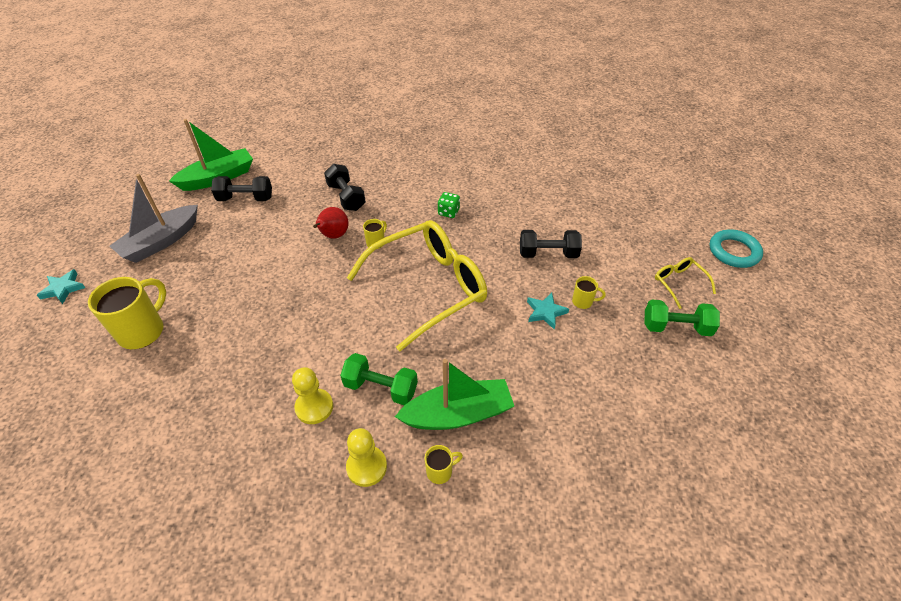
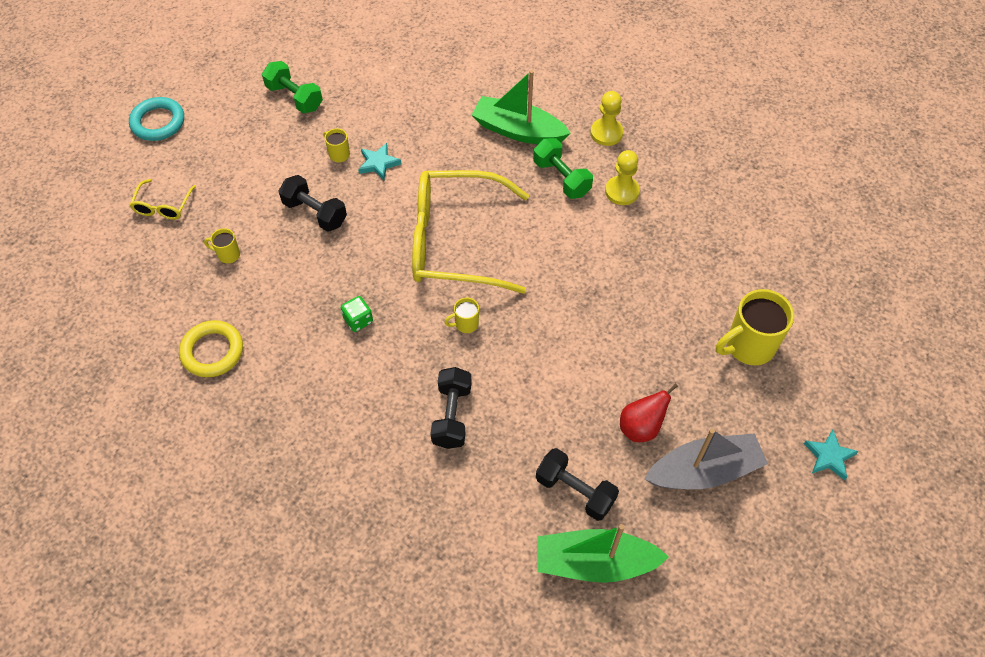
camera: 145 degrees left, 10 degrees up
(333, 236) = (504, 361): red pear -> red pear (641, 427)
(440, 471) = (558, 105): yellow mug -> yellow mug (228, 254)
(514, 162) = (212, 351): none -> yellow ring
(679, 283) = (243, 124): yellow glasses -> yellow glasses (163, 206)

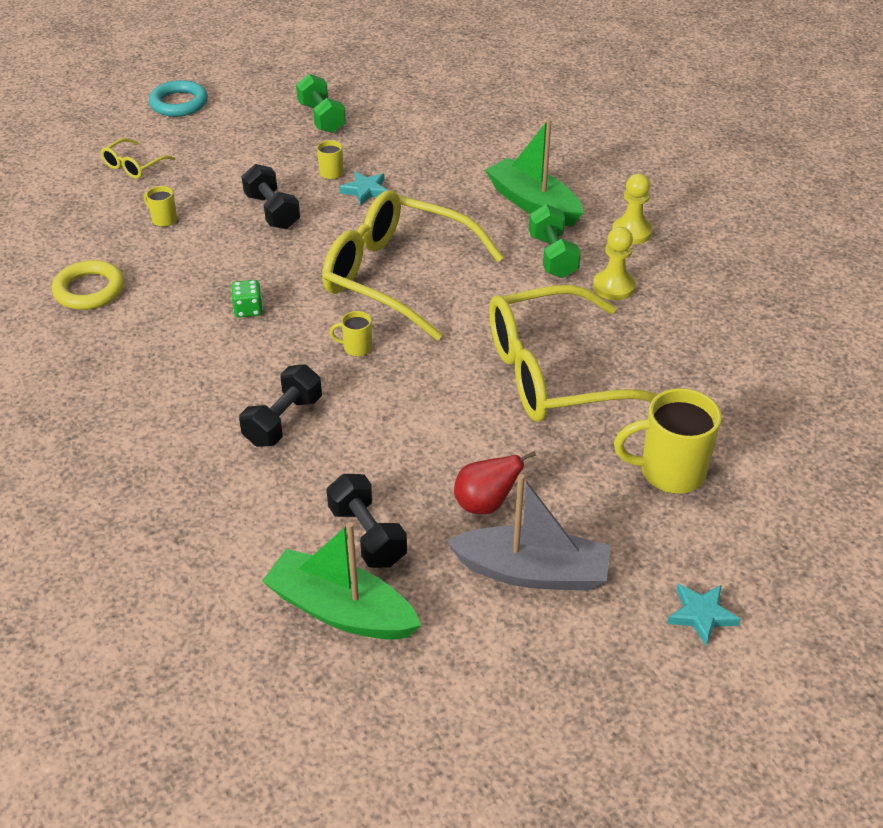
camera: 25 degrees right, 15 degrees down
(624, 290) = (555, 374): none -> yellow glasses

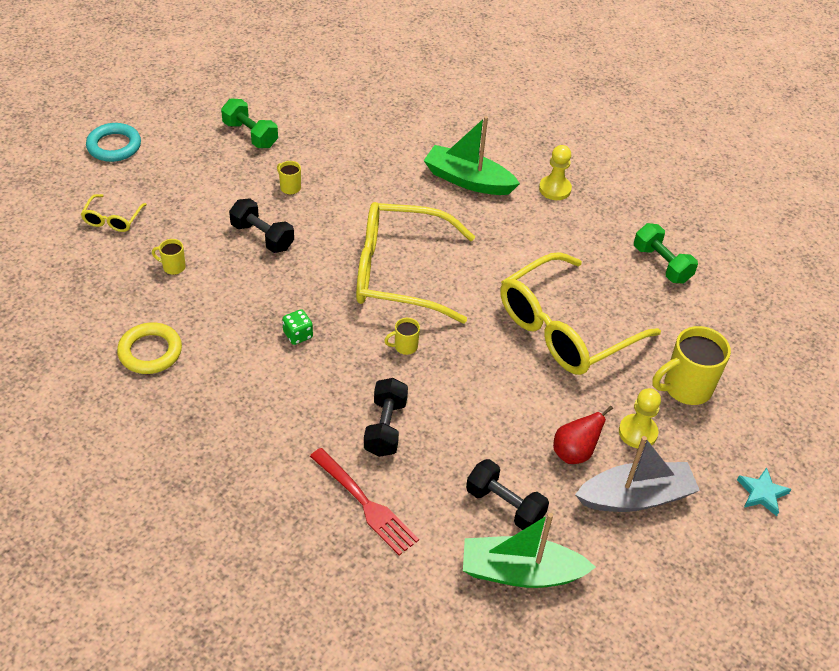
camera: 25 degrees left, 5 degrees up
(211, 489) = (364, 503): none -> red fork
(365, 190) = (328, 198): turquoise star -> none
(552, 256) = (508, 225): green dumbbell -> green dumbbell (661, 264)
(614, 287) = (567, 241): yellow pawn -> yellow pawn (637, 432)

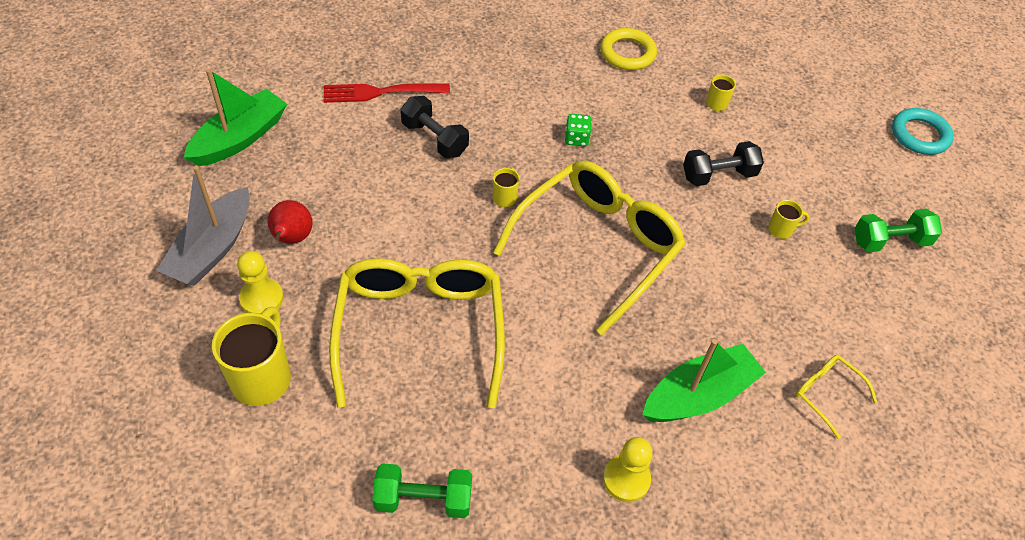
camera: 125 degrees right, 5 degrees up
(112, 219) = (806, 93): yellow glasses -> yellow glasses (826, 394)
(504, 505) = (297, 164): black dumbbell -> none
(762, 493) = (111, 343): turquoise star -> none

